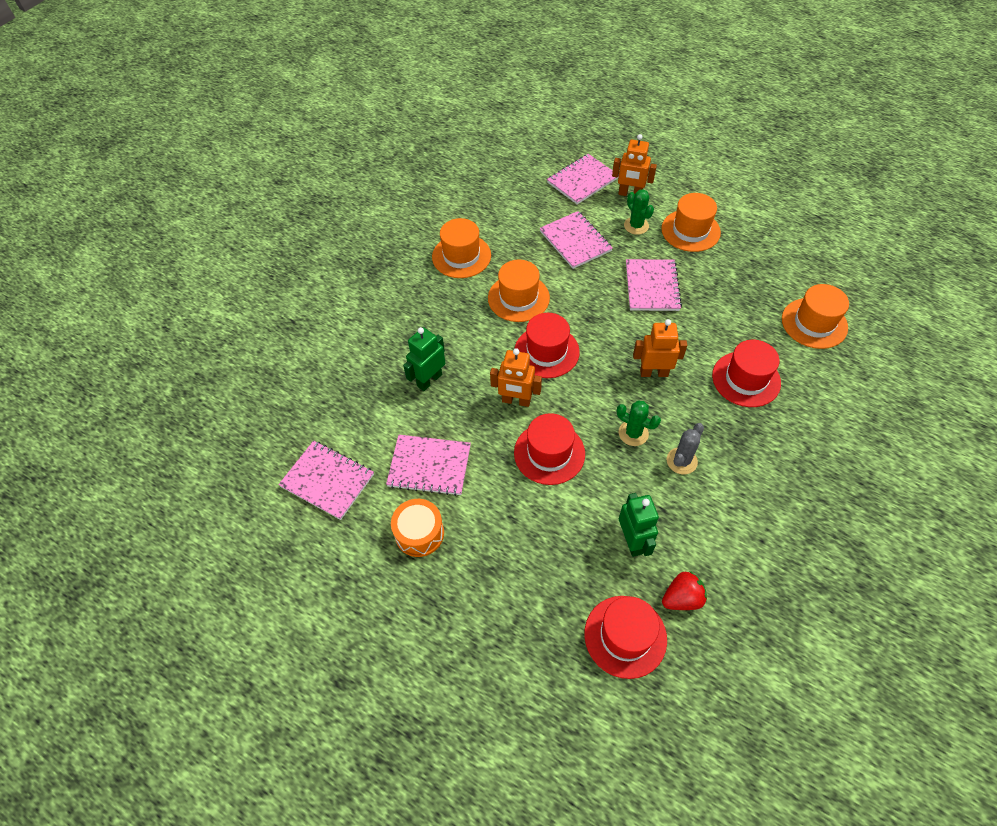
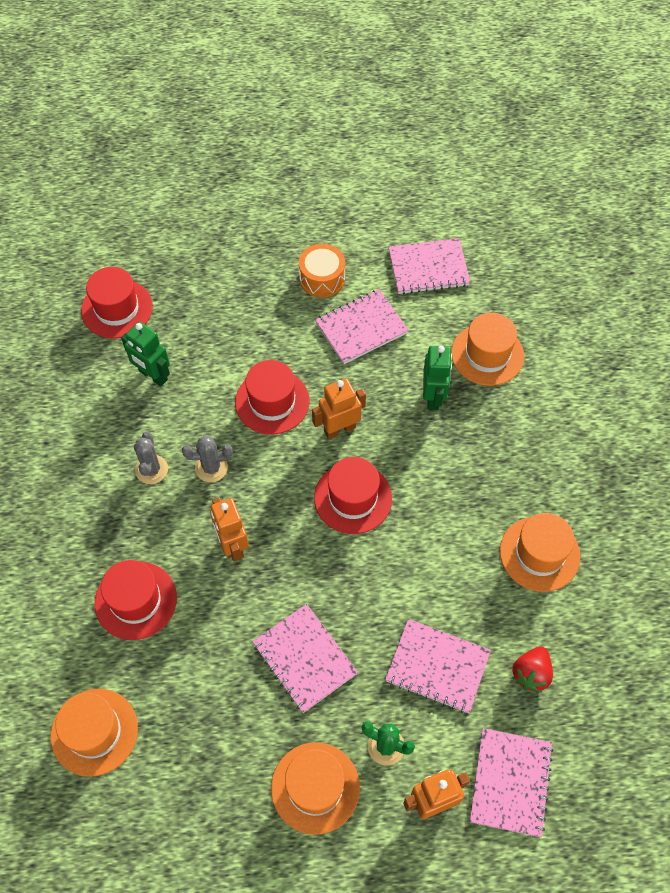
camera: 140 degrees right, 5 degrees up
(518, 298) = (432, 542): orange hat -> orange hat (487, 354)
(633, 433) = (211, 468): green cactus -> grey cactus
(653, 372) = (232, 545): orange robot -> orange robot turned 105 degrees clockwise
(682, 598) = (89, 359): red strawberry -> red strawberry (531, 673)

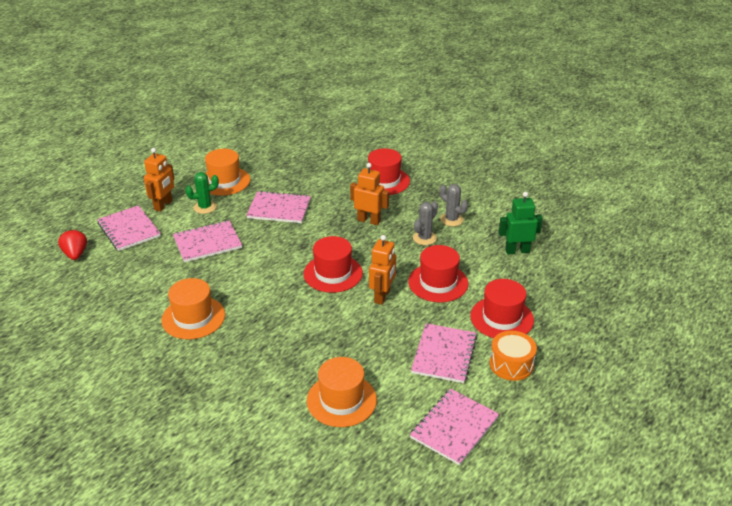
camera: 135 degrees right, 25 degrees down
(94, 732) = (341, 145): orange hat -> none
(117, 308) = (589, 263): red hat -> red hat (501, 318)
(433, 397) = (347, 350): green robot -> none
(531, 673) = (152, 268): red strawberry -> red strawberry (75, 254)

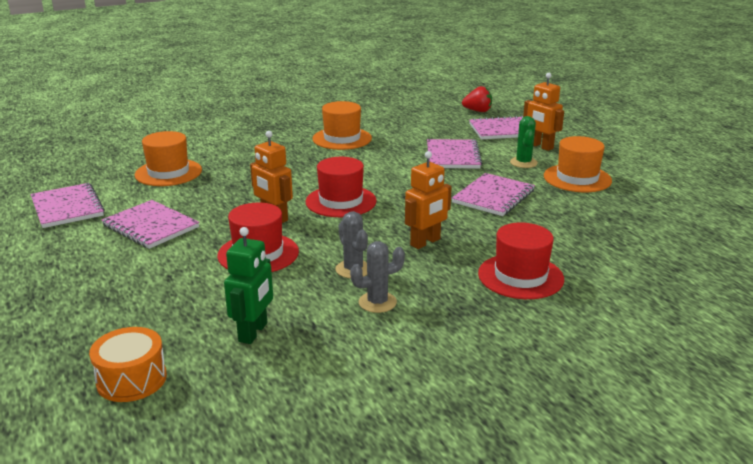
camera: 115 degrees right, 10 degrees down
(501, 318) = (151, 274): red hat -> none
(511, 364) = (85, 256): orange drum -> orange drum (131, 379)

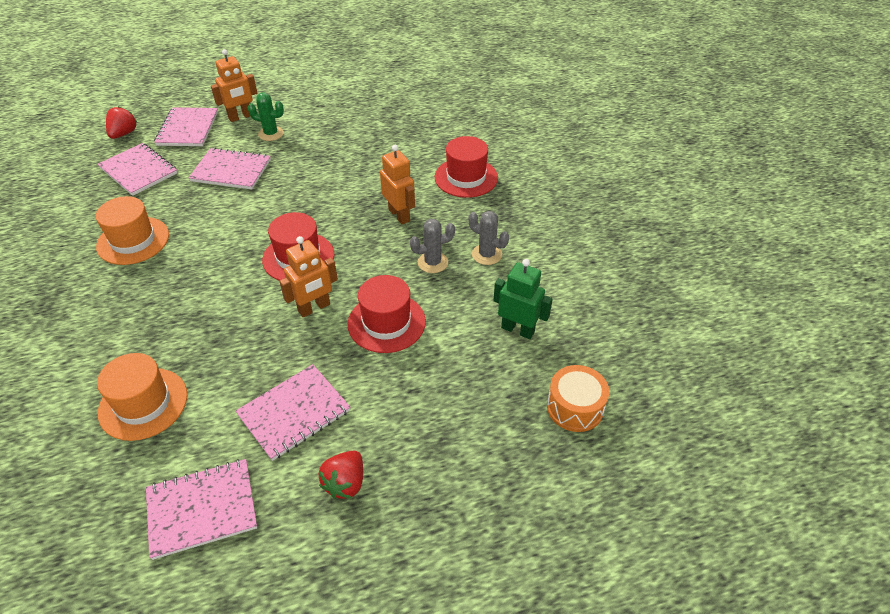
camera: 80 degrees left, 20 degrees up
(72, 257) = (345, 483): none -> red strawberry
(377, 302) = (486, 254): grey cactus -> grey cactus turned 45 degrees counterclockwise
(493, 196) = (331, 164): pink notebook -> pink notebook (139, 171)
(577, 178) = (317, 114): orange hat -> none

